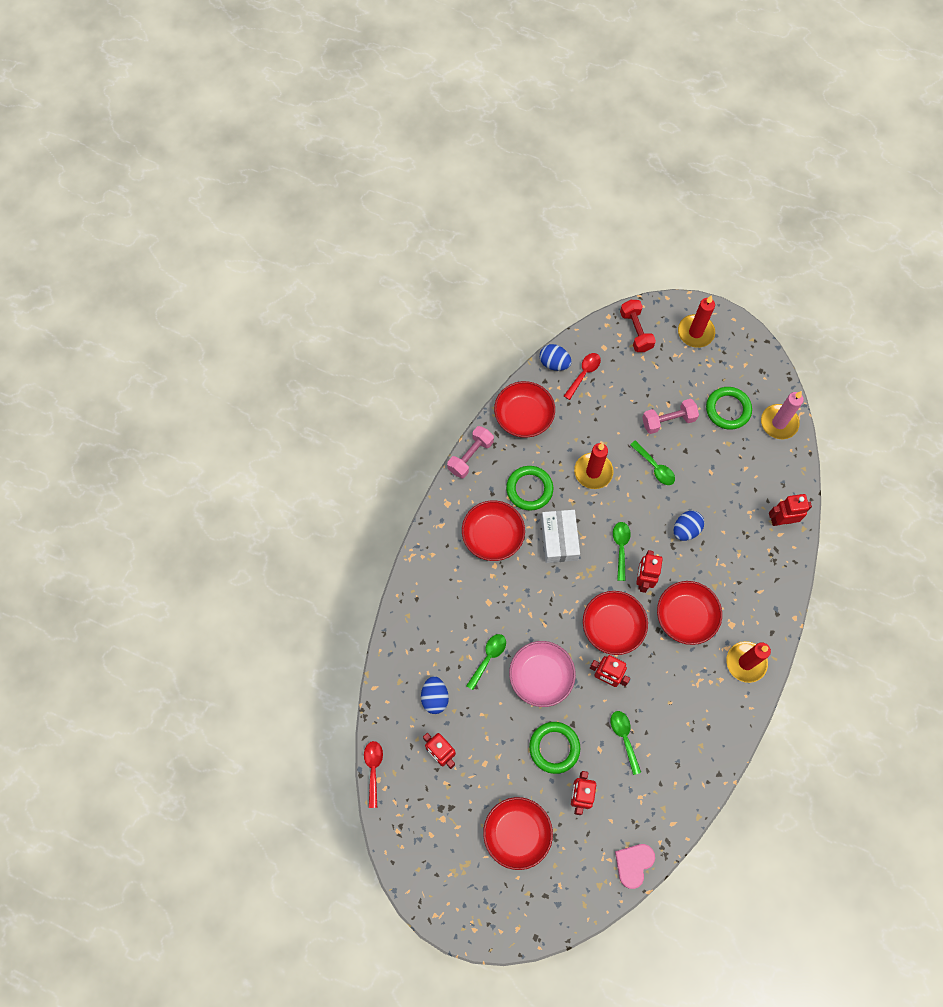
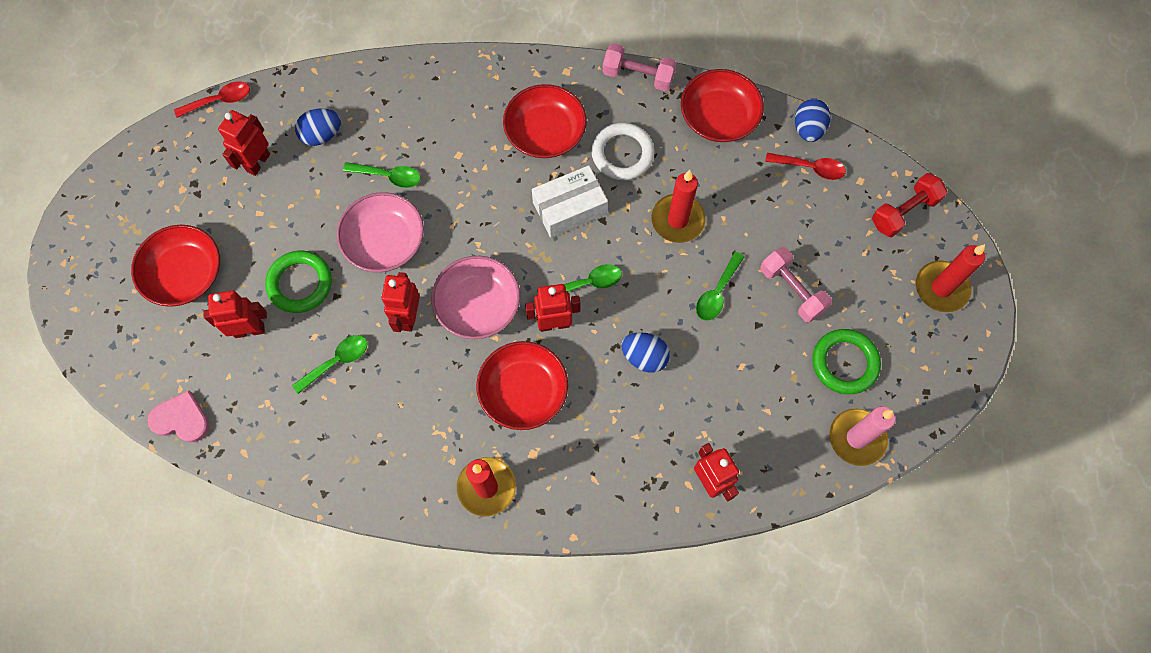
camera: 70 degrees right, 0 degrees up
(529, 489) = (622, 154): green ring -> white ring
(613, 626) = (478, 305): red bowl -> pink bowl

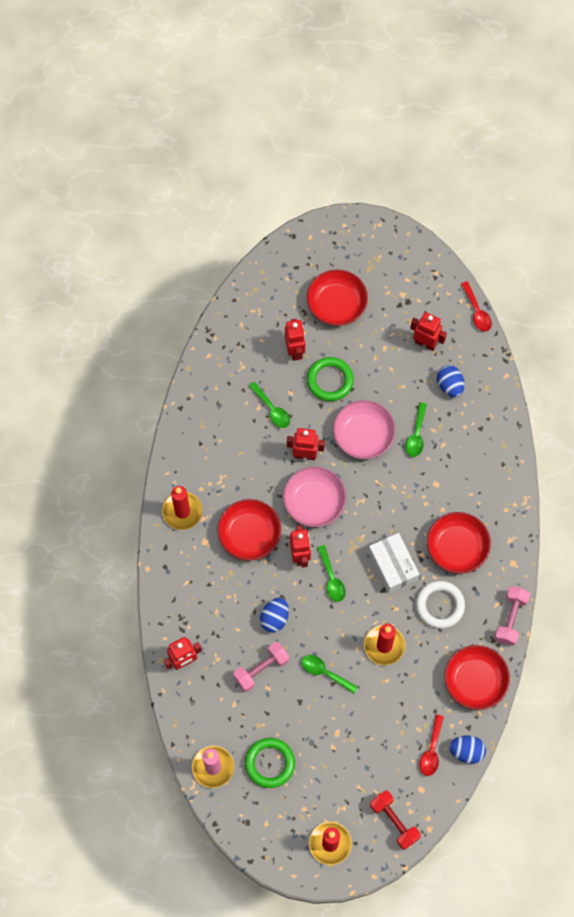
camera: 90 degrees right, 0 degrees up
(181, 419) = (232, 314): pink heart -> none
(791, 290) = (327, 728): pink dumbbell -> pink dumbbell (261, 669)

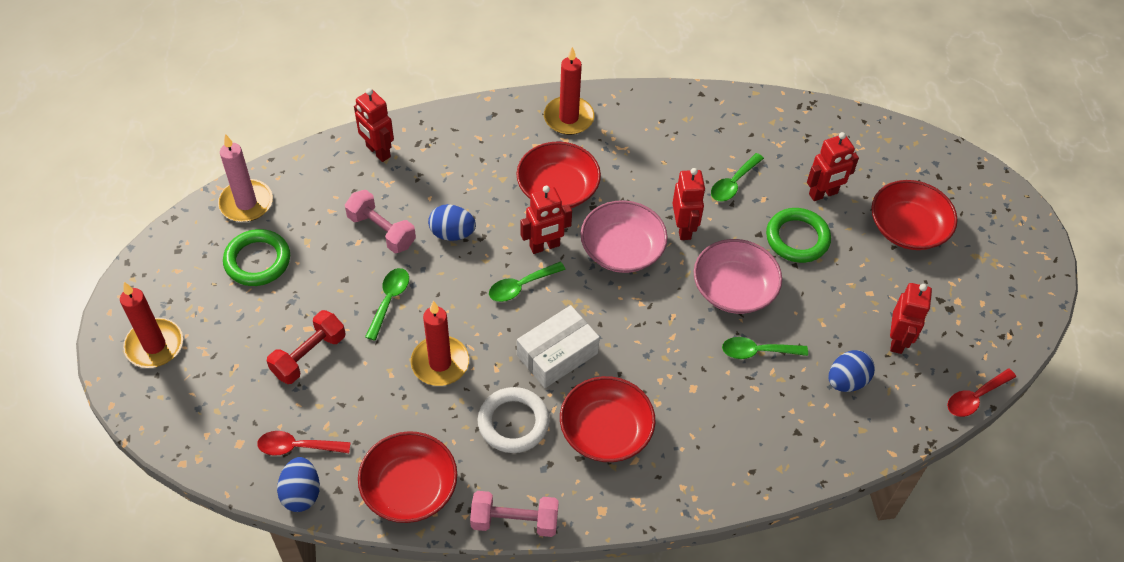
camera: 75 degrees right, 15 degrees down
(394, 821) = (190, 417): red dumbbell -> red dumbbell (309, 356)

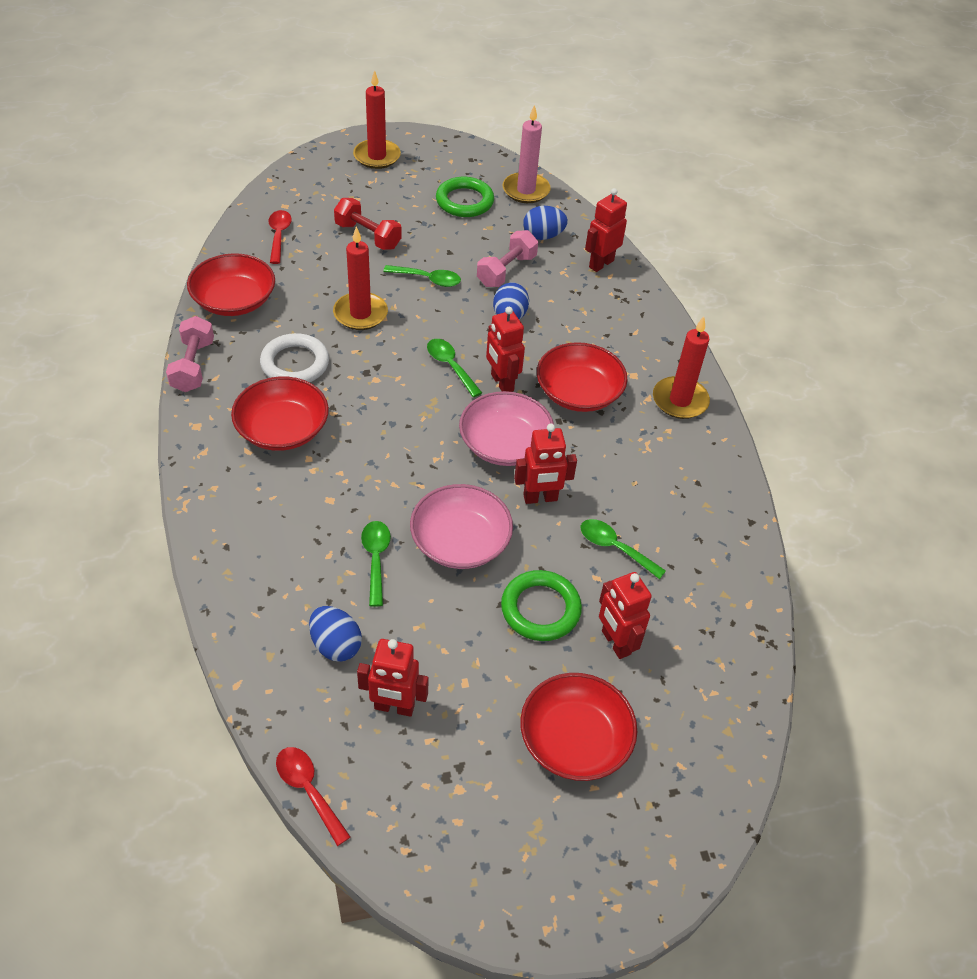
camera: 85 degrees right, 5 degrees down
(301, 493) = (236, 241): blue egg -> blue egg (543, 236)
(557, 354) = (370, 393): white box -> none

